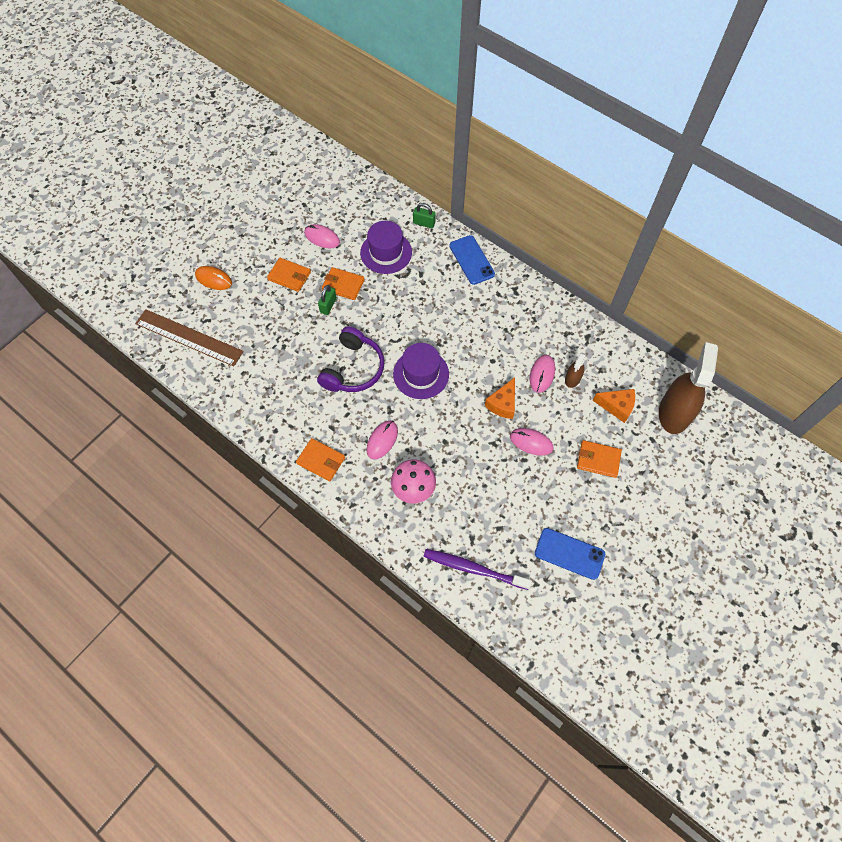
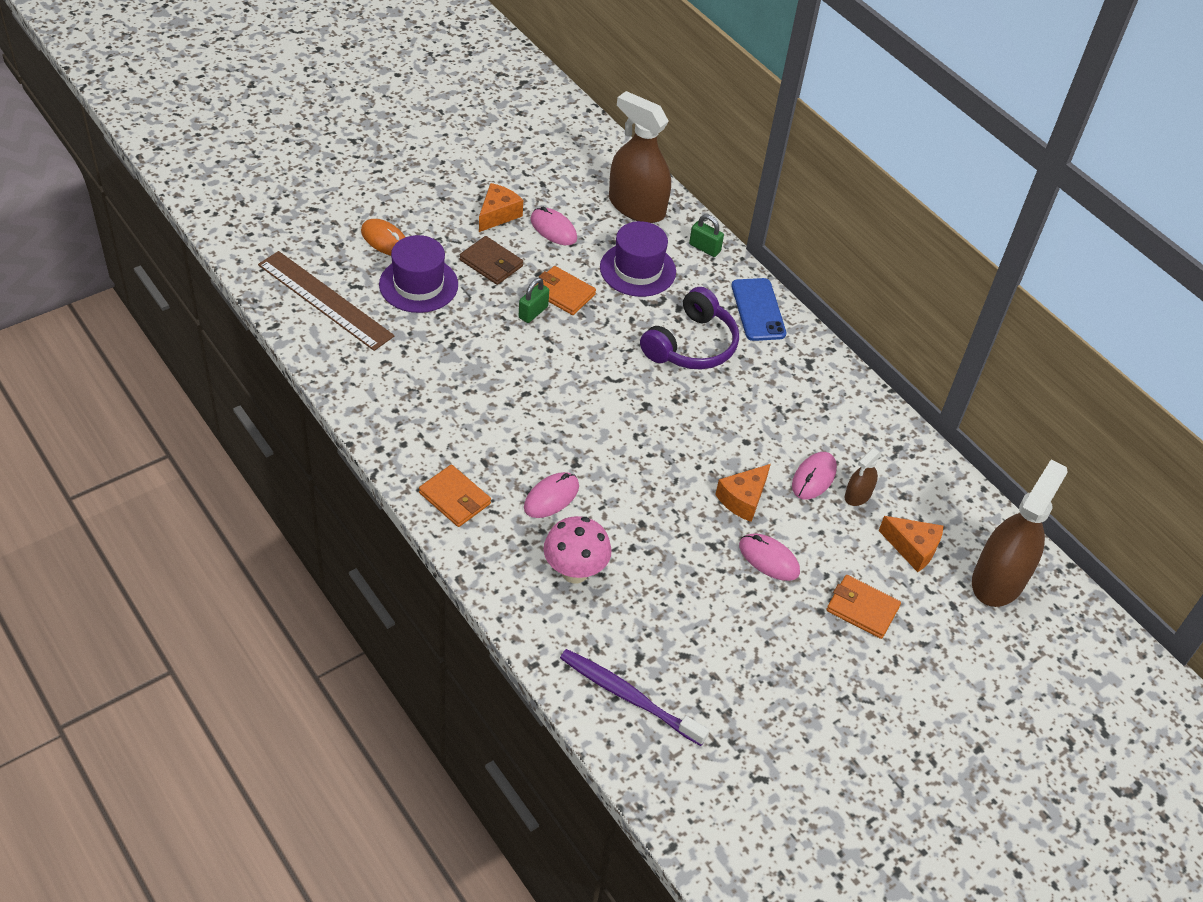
camera: 10 degrees right, 15 degrees down
(282, 237) = (498, 215): none -> orange cheese
(289, 276) = (491, 263): orange wallet -> brown wallet
(353, 368) = (541, 398): purple headphones -> purple headphones (691, 345)
(371, 204) = (636, 207): none -> brown spray bottle
(421, 374) = (636, 430): purple hat -> purple hat (418, 285)
(569, 553) = (778, 718): blue phone -> none

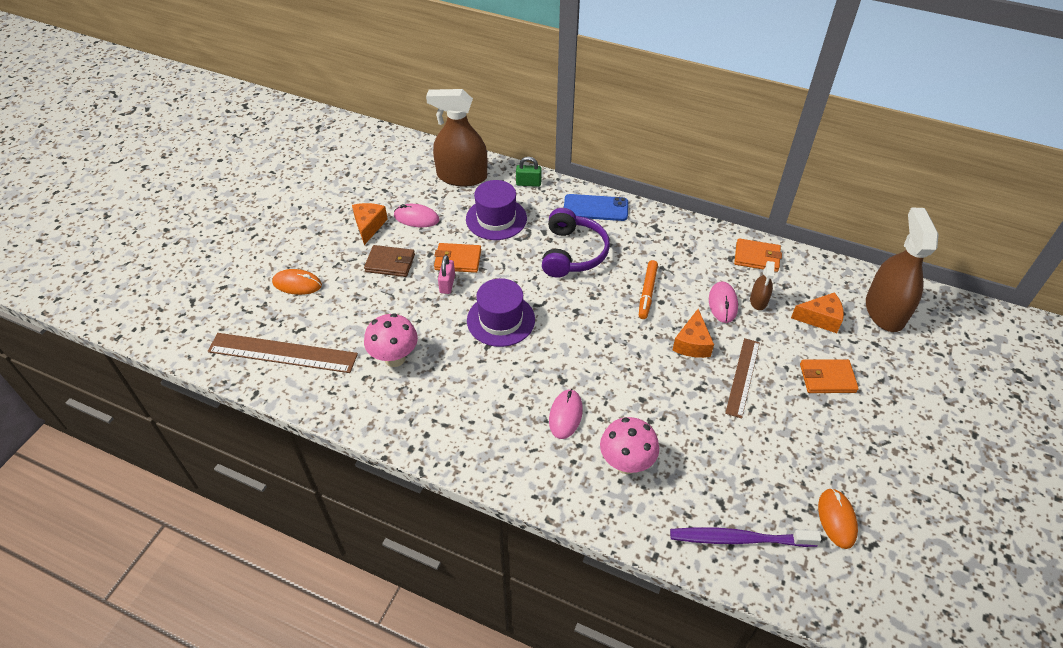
camera: 25 degrees left, 0 degrees up
(418, 285) = (347, 305): purple hat -> purple hat (501, 320)
(426, 359) = (395, 358): none -> pink mushroom
(455, 498) = (497, 456): orange wallet -> orange wallet (756, 257)
(533, 312) = (447, 284): green padlock -> pink padlock
(739, 425) = (647, 292): none -> orange marker
(745, 736) = (836, 519): none -> orange mouse
(758, 310) = (595, 208): blue phone -> blue phone turned 45 degrees counterclockwise
(769, 559) = (743, 377): pink mouse -> brown ruler

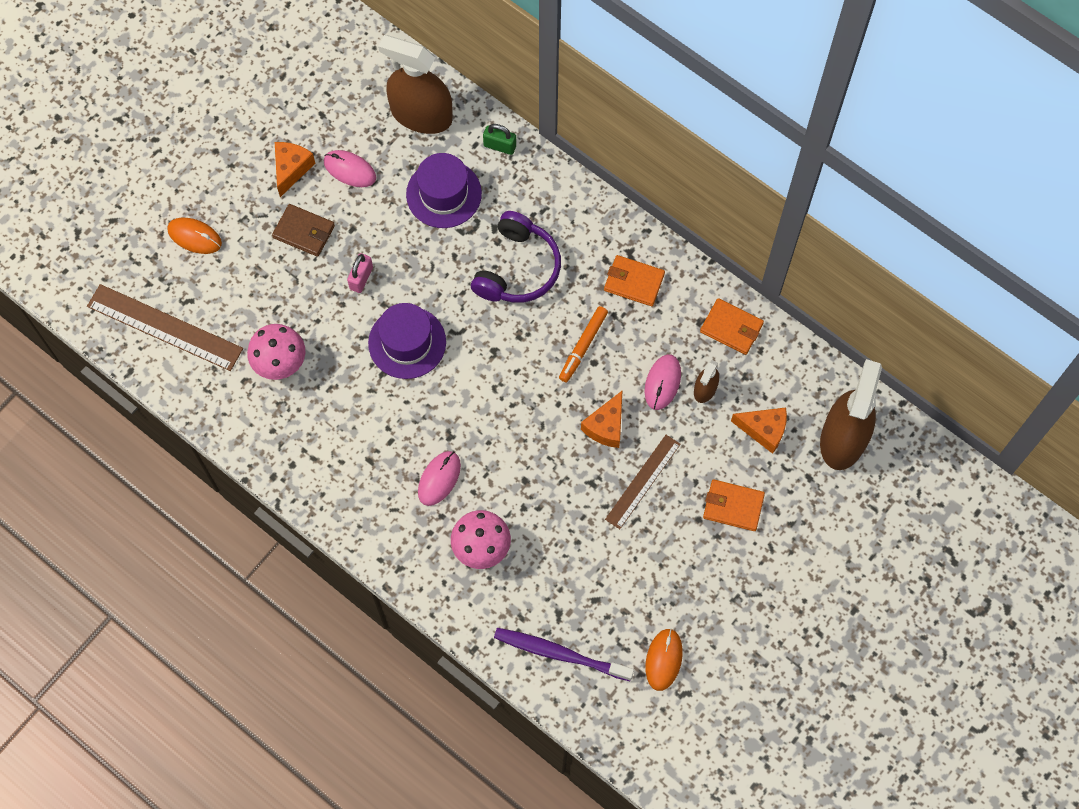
camera: 15 degrees right, 20 degrees up
(458, 260) = (382, 246): orange wallet -> orange wallet (634, 282)
(595, 208) = (568, 206): blue phone -> none

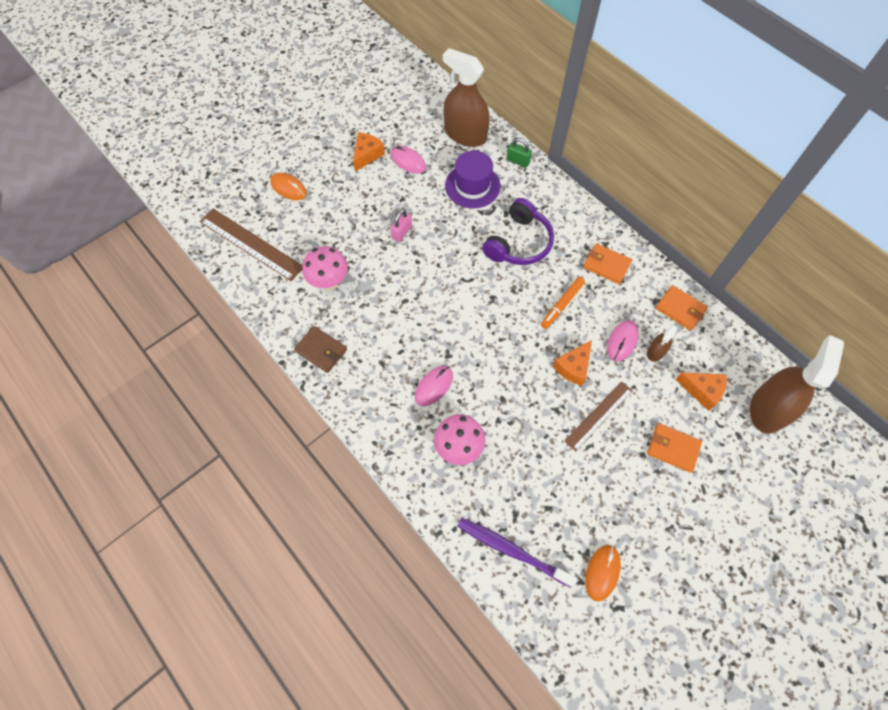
camera: 10 degrees right, 5 degrees down
(304, 232) = (367, 196): brown wallet -> brown wallet (321, 350)
(407, 342) = (427, 281): purple hat -> none

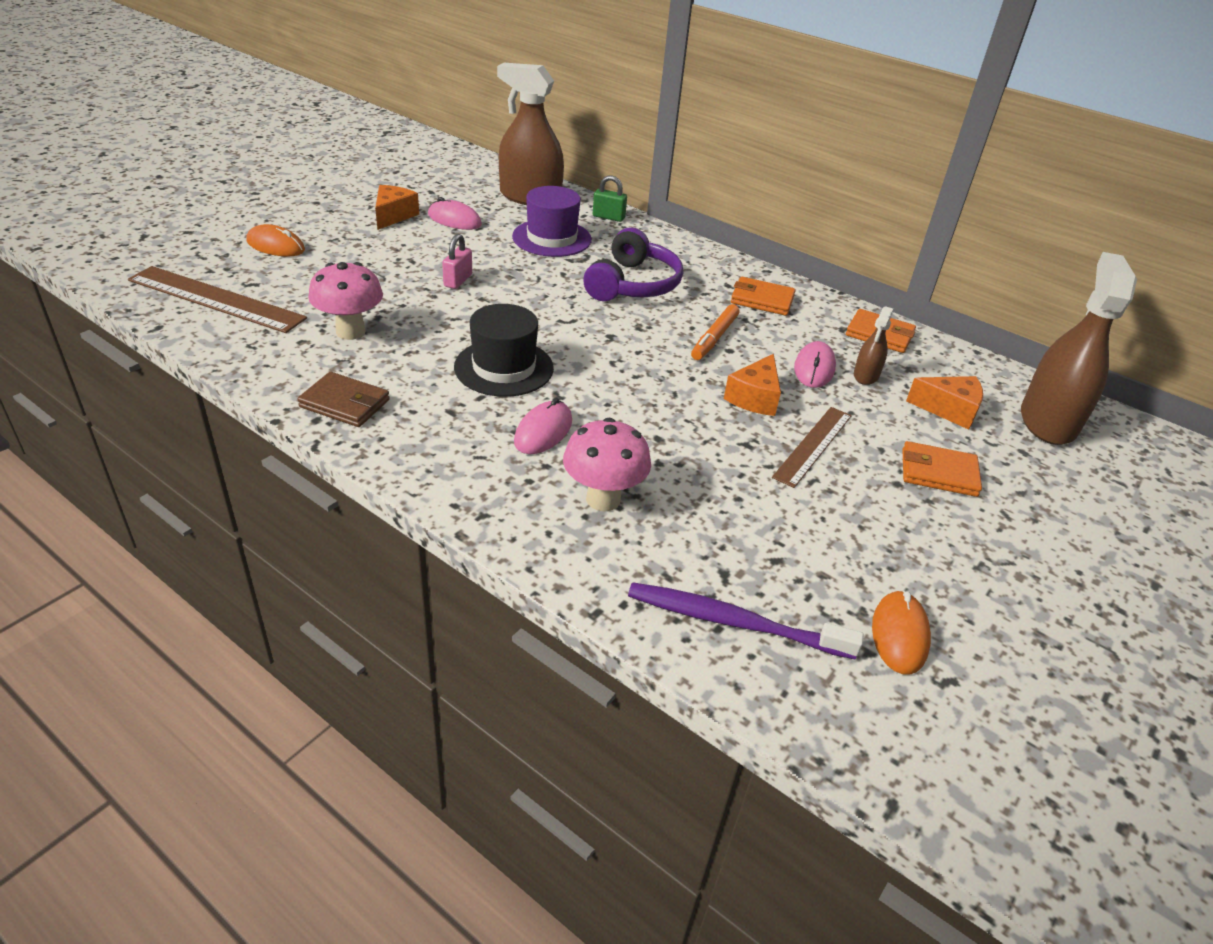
camera: 15 degrees left, 25 degrees down
(419, 325) = (504, 367): none -> black hat

